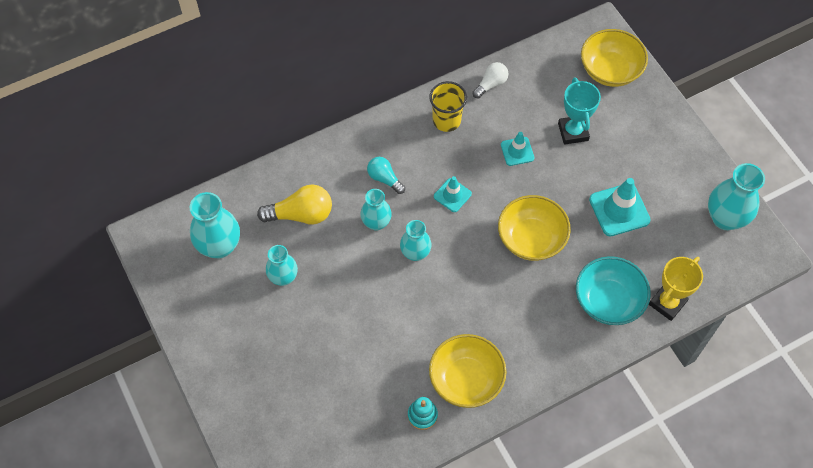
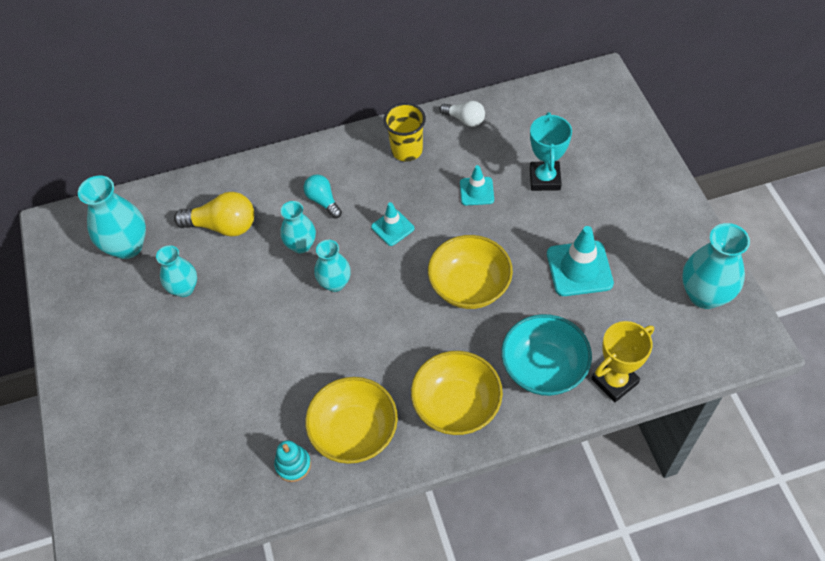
camera: 15 degrees right, 5 degrees down
(491, 84) = (464, 120): white light bulb -> white light bulb turned 60 degrees clockwise
(610, 70) = (601, 120): yellow bowl -> yellow bowl (456, 405)

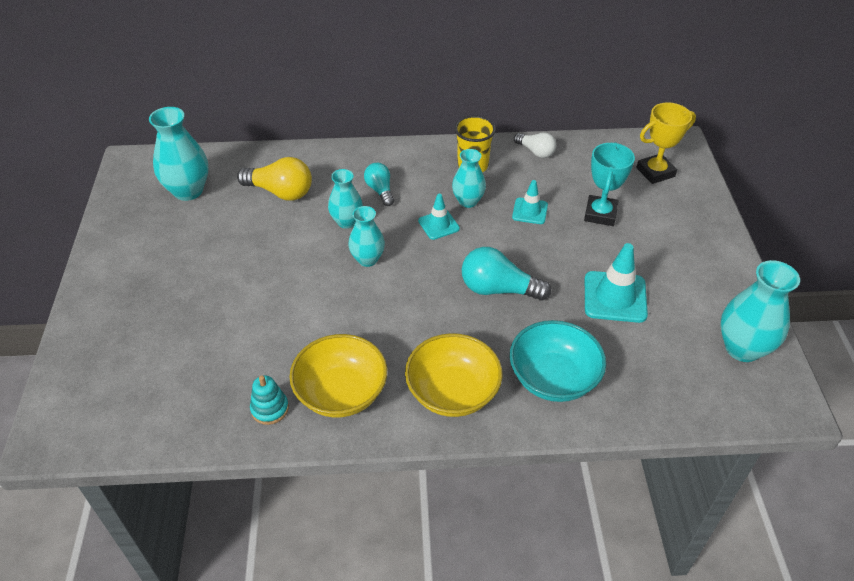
camera: 10 degrees right, 10 degrees down
(184, 288) = (225, 234): turquoise vase -> turquoise vase (468, 201)
(469, 286) = (498, 289): yellow bowl -> turquoise light bulb
(614, 381) = (625, 407): yellow trophy -> yellow trophy (655, 172)

